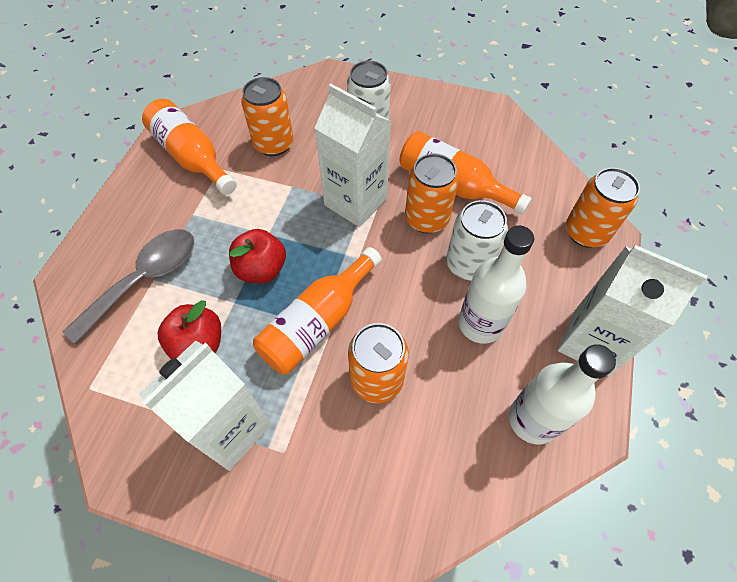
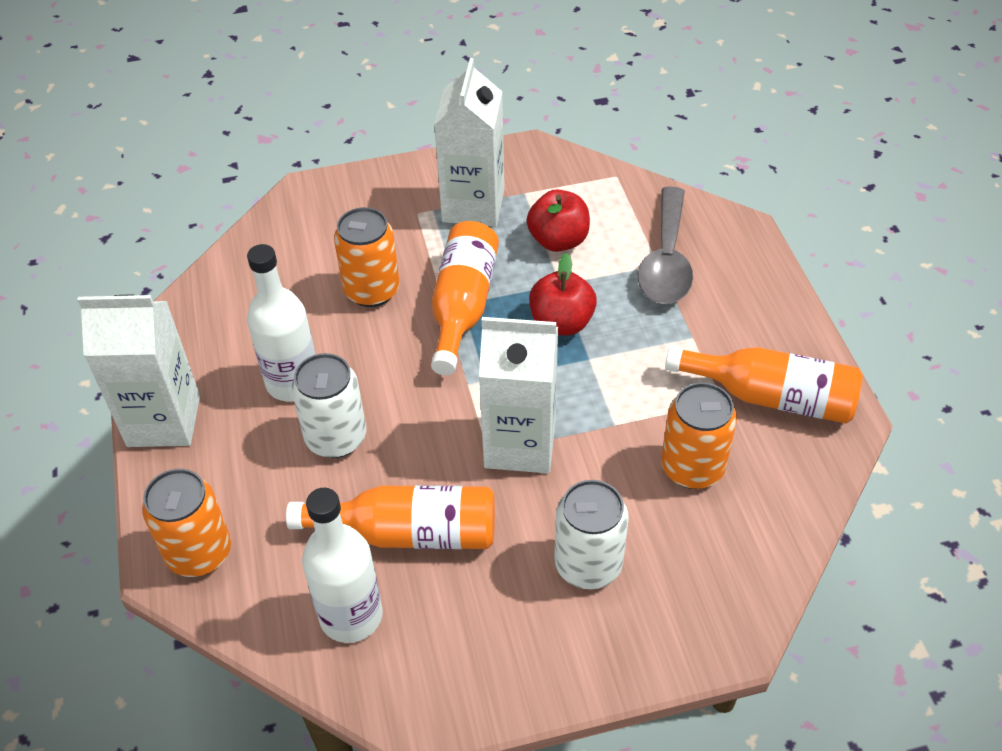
camera: 150 degrees right, 10 degrees down
(426, 219) = (417, 467): orange can -> none
(533, 419) = (207, 327): white bottle -> white bottle (351, 616)

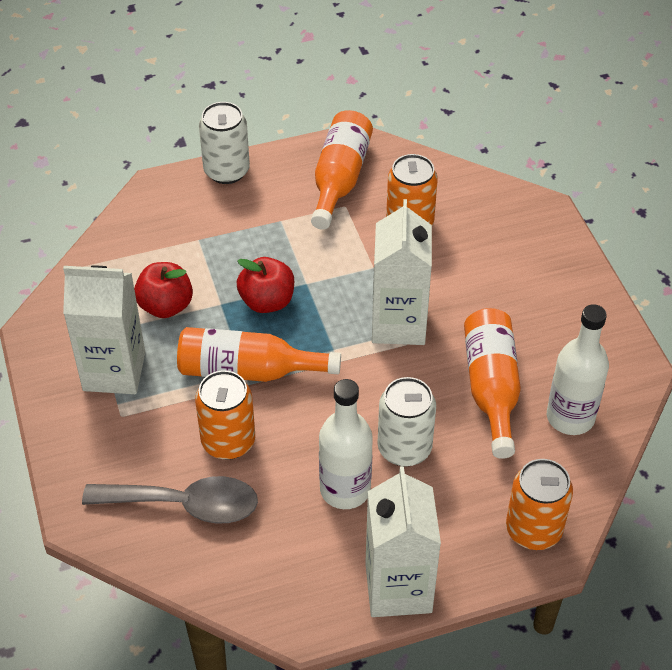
camera: 95 degrees left, 0 degrees up
(588, 564) = (501, 281): white can -> white can (226, 171)
(666, 260) = (194, 234): grey spoon -> grey spoon (185, 505)

